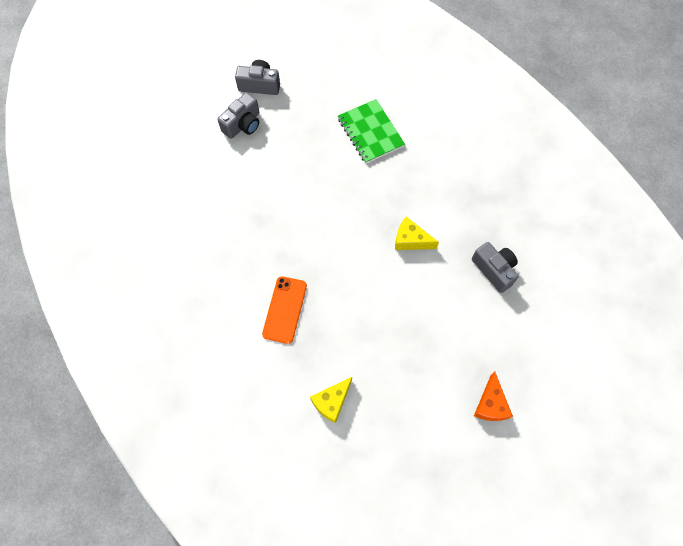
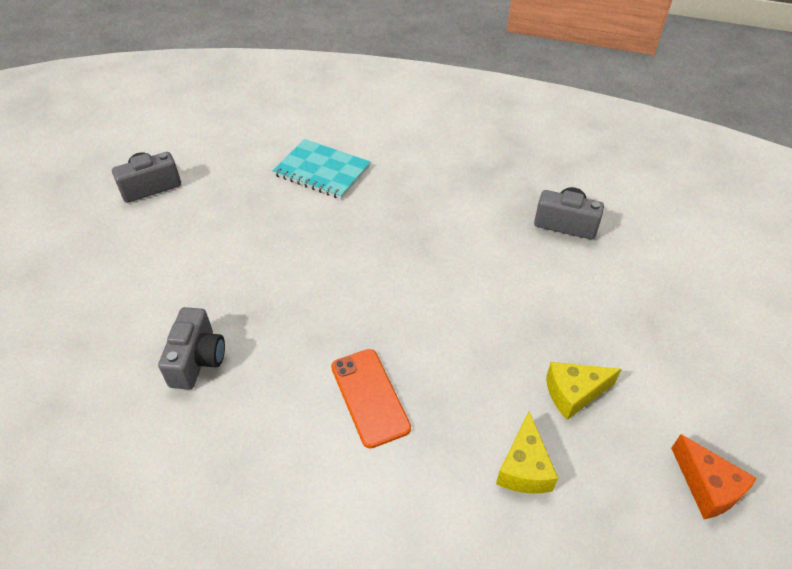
camera: 35 degrees left, 20 degrees down
(243, 124) = (156, 232): grey camera -> grey camera (197, 360)
(370, 132) = (322, 171): green notebook -> turquoise notebook
(410, 240) = (455, 242): yellow cheese -> yellow cheese (574, 393)
(490, 404) = (694, 349): orange cheese -> orange cheese (707, 487)

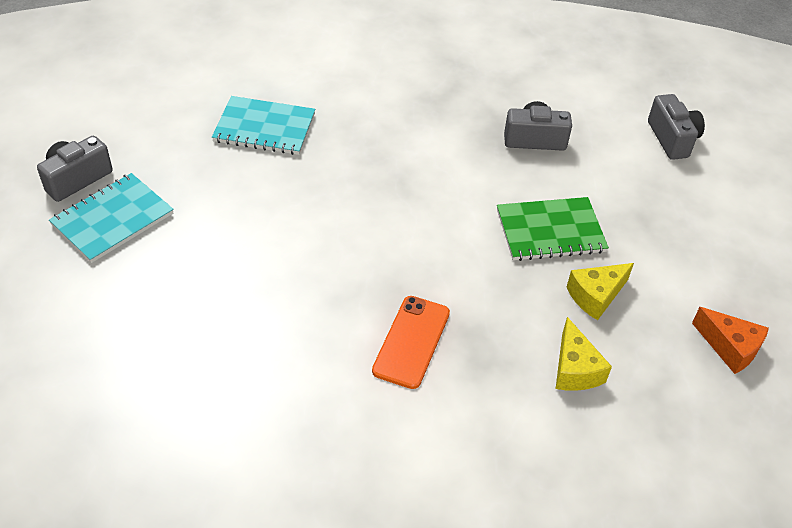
camera: 20 degrees left, 0 degrees up
(162, 226) = (112, 219): none -> turquoise notebook
(197, 360) = (223, 346): grey camera -> grey camera (672, 139)
(369, 397) = (411, 341): orange phone -> orange phone turned 60 degrees clockwise
(550, 316) = (550, 231): none -> green notebook

